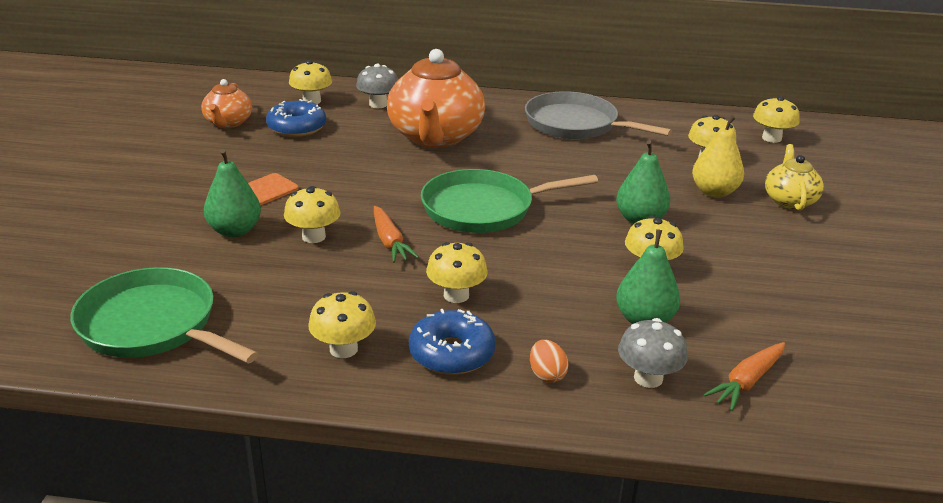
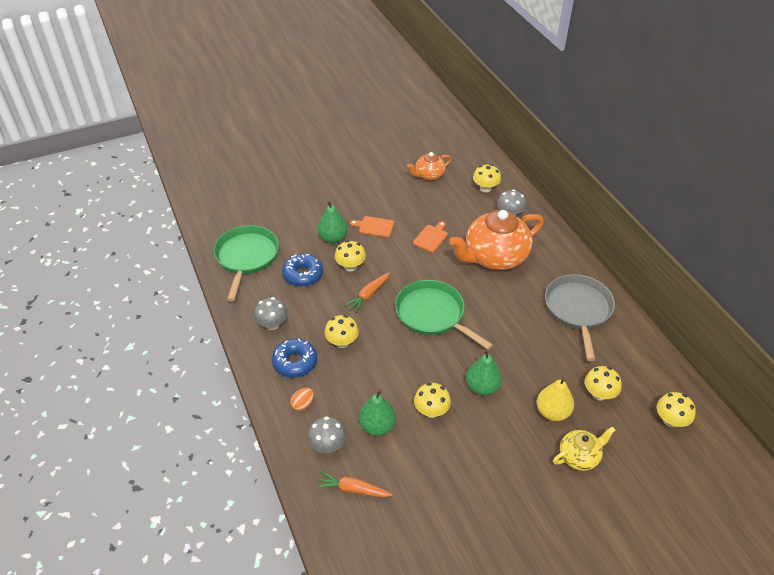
camera: 60 degrees right, 15 degrees up
(297, 128) = (449, 201): blue donut -> blue donut (303, 275)
(343, 349) = (272, 324): yellow mushroom -> grey mushroom
(344, 161) = (431, 237): none -> orange cutting board

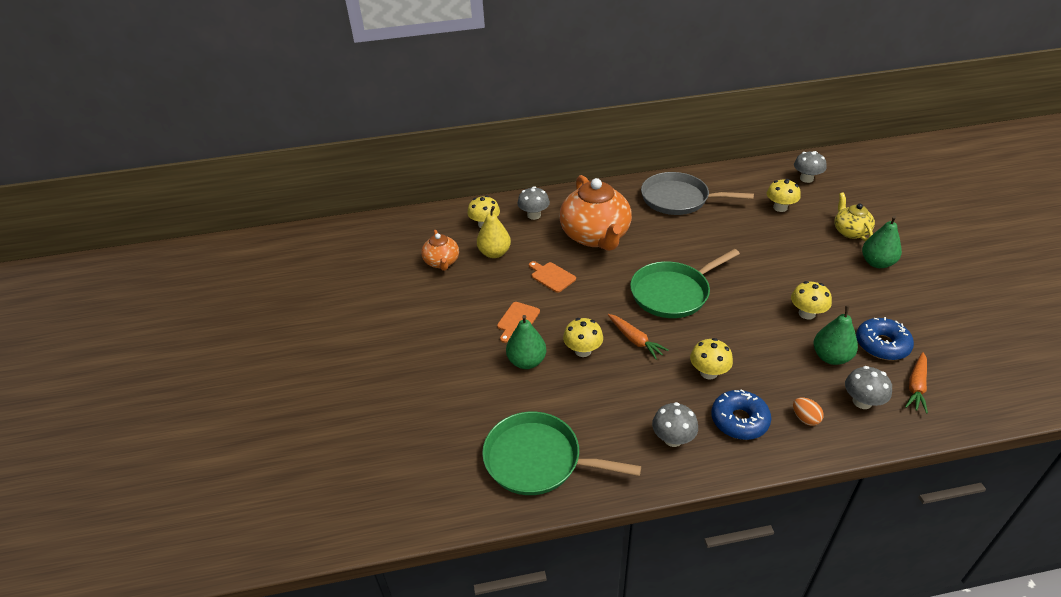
camera: 75 degrees left, 5 degrees down
(303, 275) = (587, 398): blue donut -> blue donut (882, 345)
(482, 387) = (774, 274): green pear -> green pear (877, 263)
(552, 412) = (802, 237): yellow pear -> yellow pear (494, 253)
(670, 420) = (806, 179): yellow mushroom -> grey mushroom

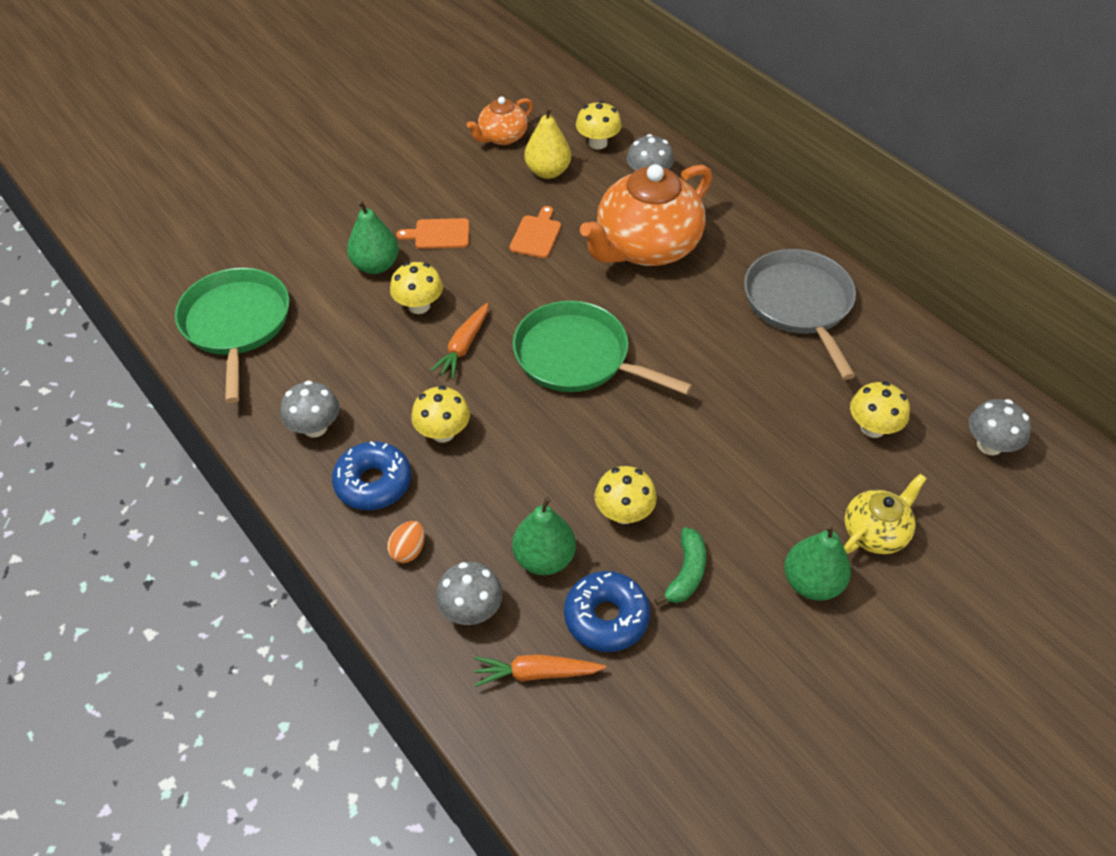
camera: 60 degrees right, 10 degrees up
(858, 304) = (686, 573): none -> green banana

